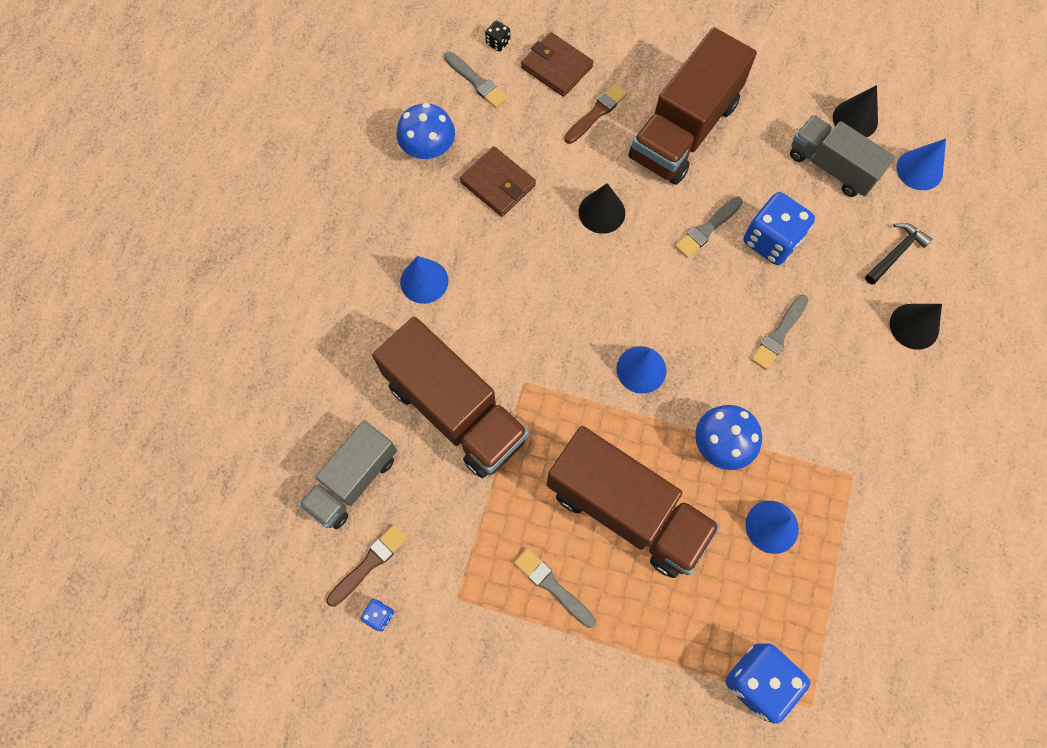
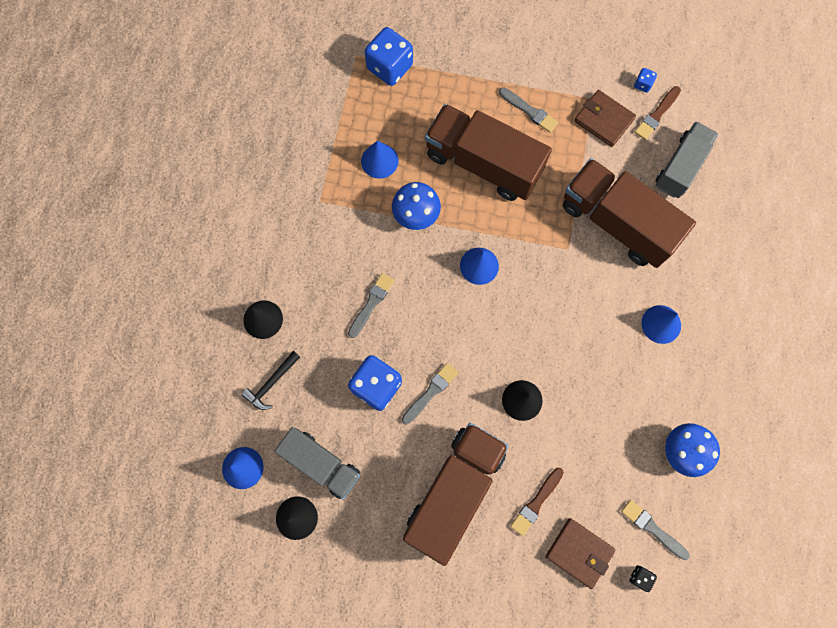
camera: 175 degrees right, 5 degrees up
(498, 184) = (615, 420): brown wallet -> brown wallet (603, 120)

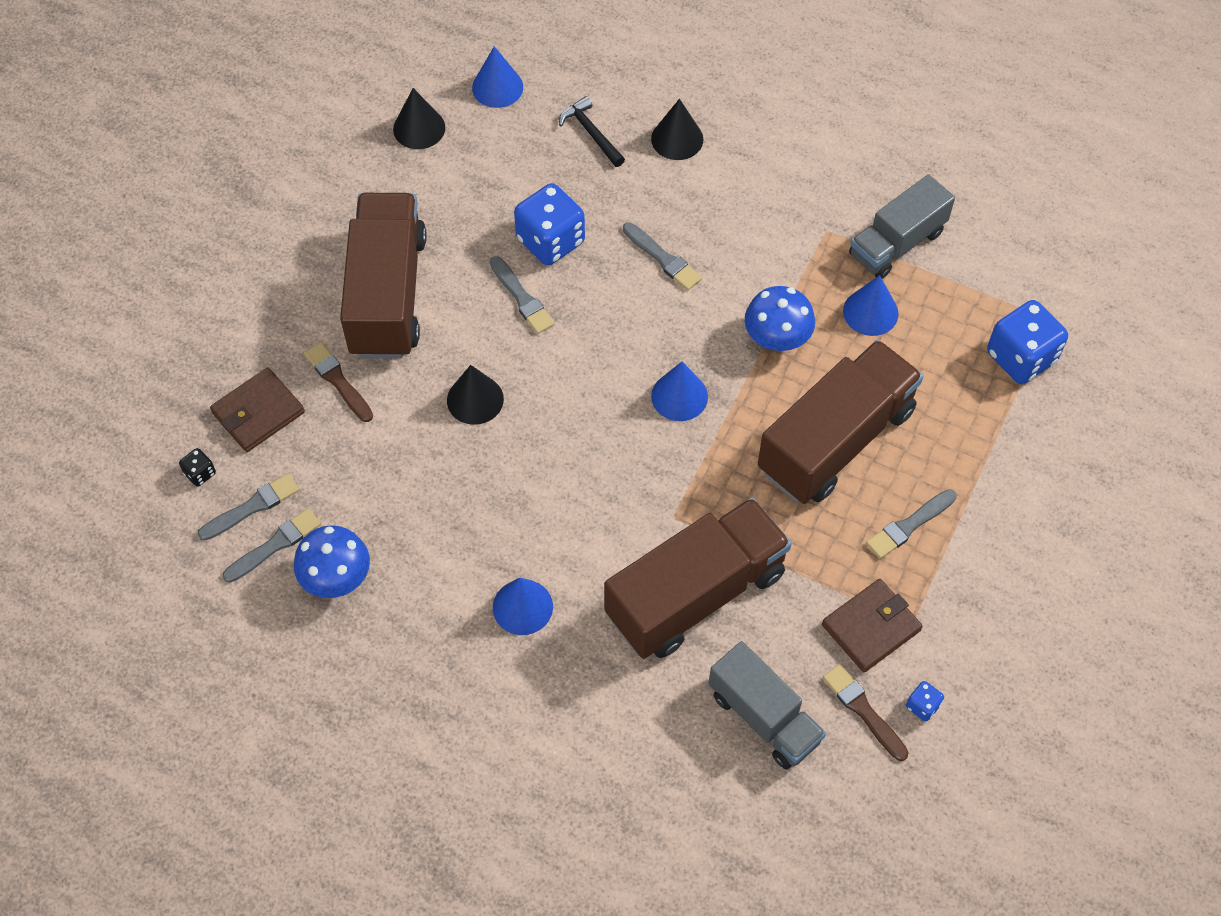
camera: 105 degrees right, 15 degrees down
(321, 464) = (473, 164): grey truck -> grey truck (897, 243)
(454, 491) = (387, 294): brown truck -> brown truck turned 135 degrees counterclockwise
(674, 501) = (274, 545): none -> grey brush

